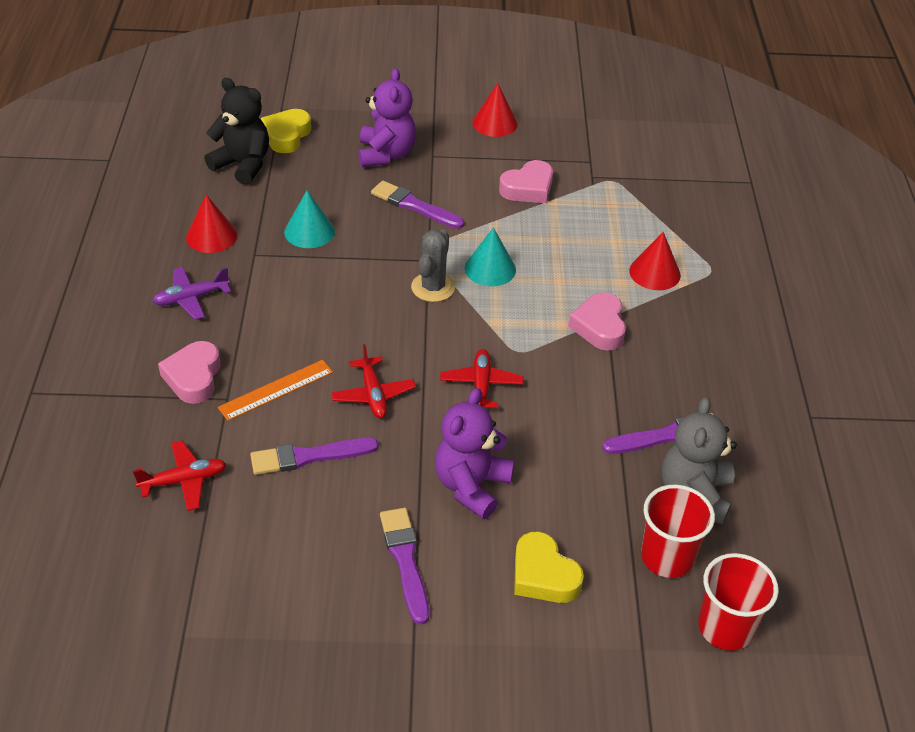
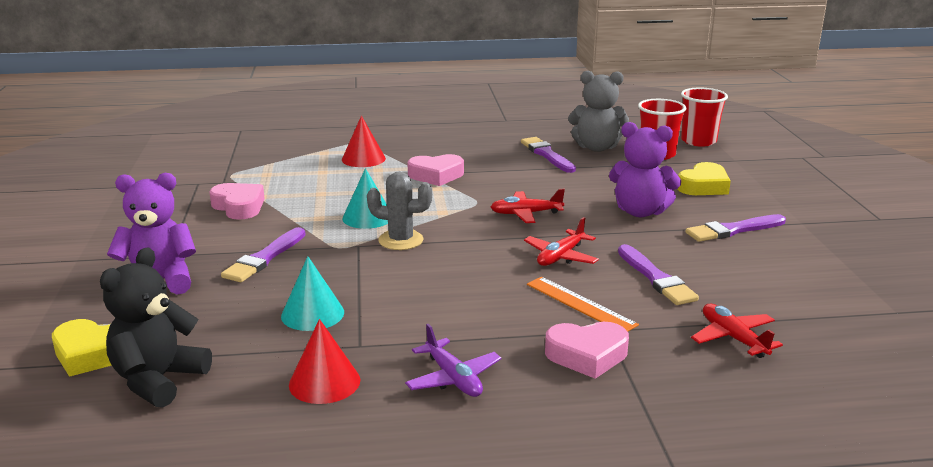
camera: 95 degrees left, 20 degrees down
(373, 394) = (560, 256): red plane -> red plane turned 150 degrees clockwise
(495, 123) = (114, 226): red cone -> none

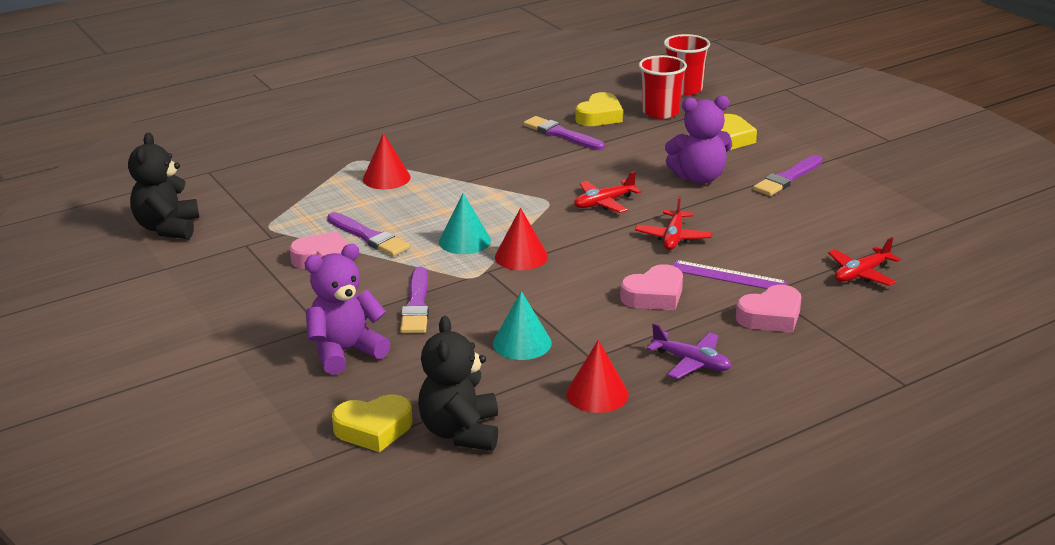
camera: 25 degrees left, 5 degrees up
(161, 160) = (168, 228): none -> black teddy bear
(401, 240) = (521, 256): grey cactus -> red cone
(436, 175) = (480, 181): pink heart -> pink heart (654, 295)
(580, 304) = (728, 276): orange ruler -> purple ruler
(596, 147) = (599, 116): grey teddy bear -> yellow heart
(656, 278) = (765, 238): purple brush -> purple brush (368, 237)
(733, 338) = (861, 274): red plane -> red plane turned 75 degrees counterclockwise

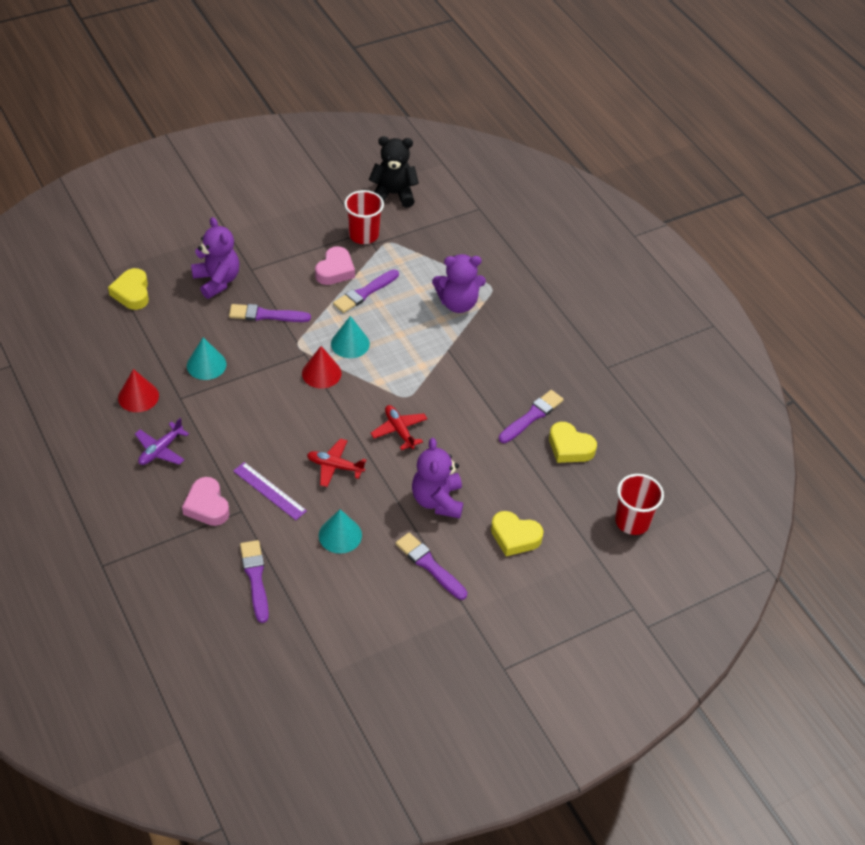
camera: 90 degrees right, 20 degrees up
(386, 178) = (458, 303): red cone -> purple teddy bear
(461, 432) = (117, 330): black teddy bear -> none
(654, 295) = (251, 442): pink heart -> none
(660, 112) = (577, 494): red cup -> red cup (363, 235)
(728, 276) = (269, 491): purple ruler -> purple ruler turned 75 degrees counterclockwise
(773, 228) = (340, 535): none -> turquoise cone
(861, 274) = (255, 578): red plane -> purple brush

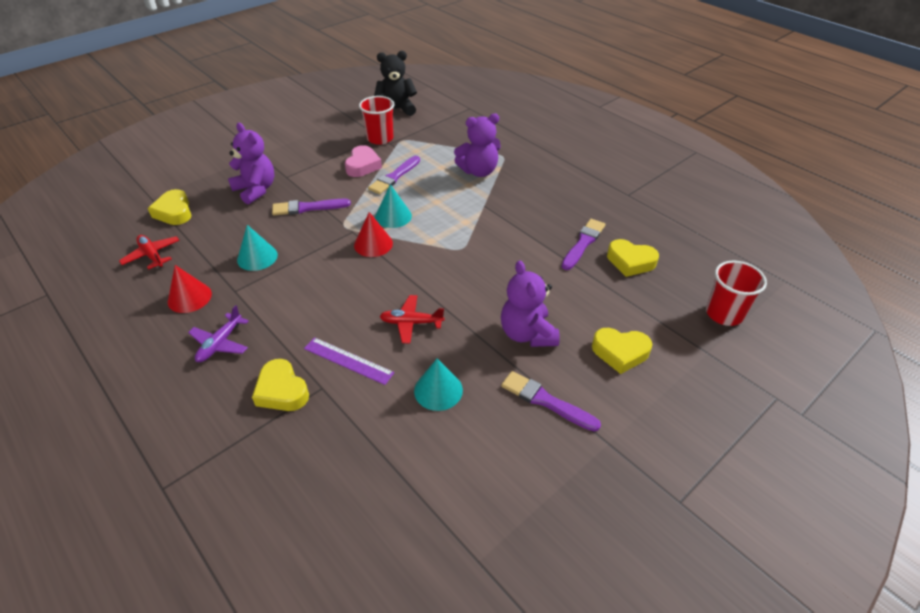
camera: 10 degrees left, 5 degrees down
(207, 506) = (282, 391): pink heart -> yellow heart
(255, 578) = (355, 460): purple brush -> none
(399, 430) = (464, 278): red plane -> red plane (152, 255)

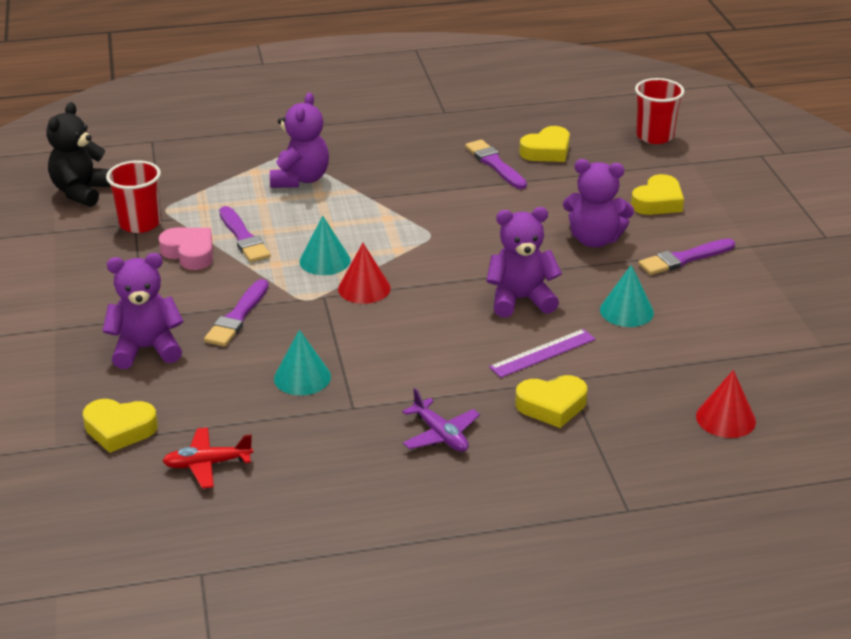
camera: 60 degrees left, 10 degrees down
(189, 297) = (332, 445): red cone -> red cone (725, 418)
(411, 323) = (520, 300): red plane -> purple teddy bear

